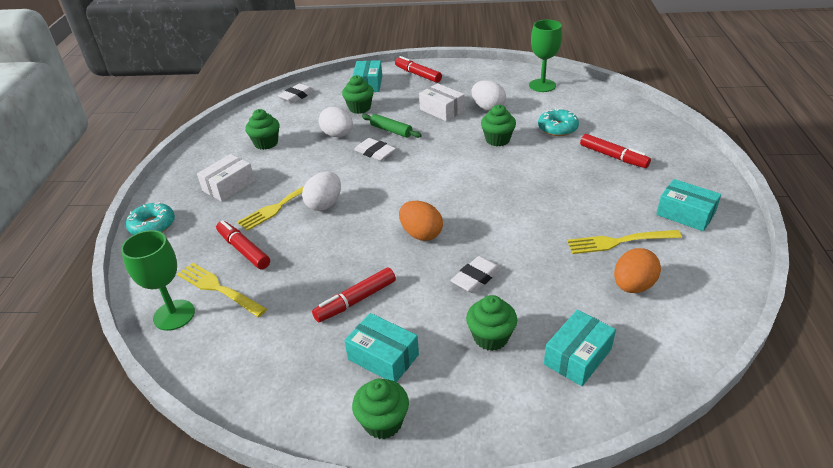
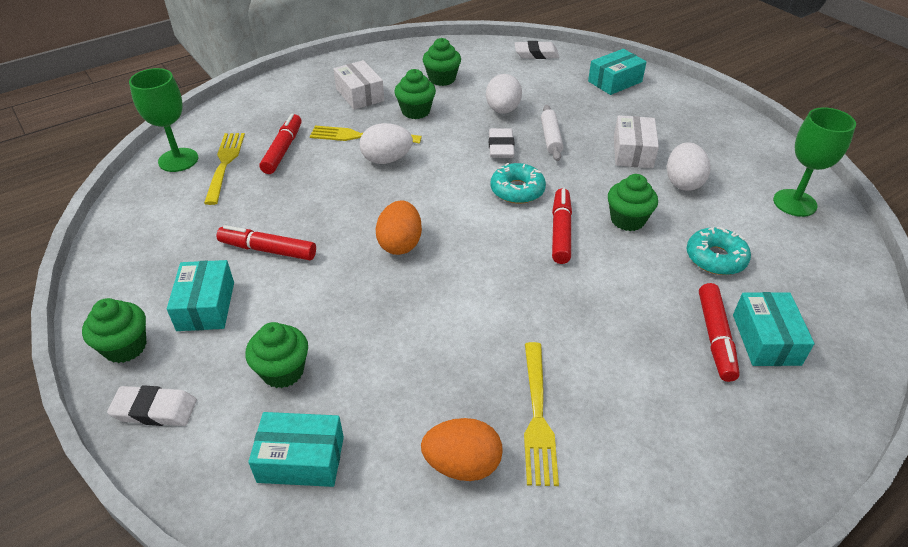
camera: 50 degrees right, 5 degrees up
(152, 225) = (273, 89): turquoise donut -> turquoise donut (517, 190)
(229, 186) = (360, 95): white box -> white box turned 60 degrees clockwise
(359, 108) = (565, 99): green cupcake -> green cupcake (416, 111)
(391, 130) = (551, 138): green rolling pin -> white rolling pin
(418, 74) = (679, 102): red marker -> red marker (561, 231)
(476, 278) = (365, 317): white eraser -> white eraser (155, 410)
(619, 242) = (537, 416): yellow fork -> yellow fork turned 135 degrees counterclockwise
(685, 214) = (666, 466): turquoise box -> turquoise box (766, 339)

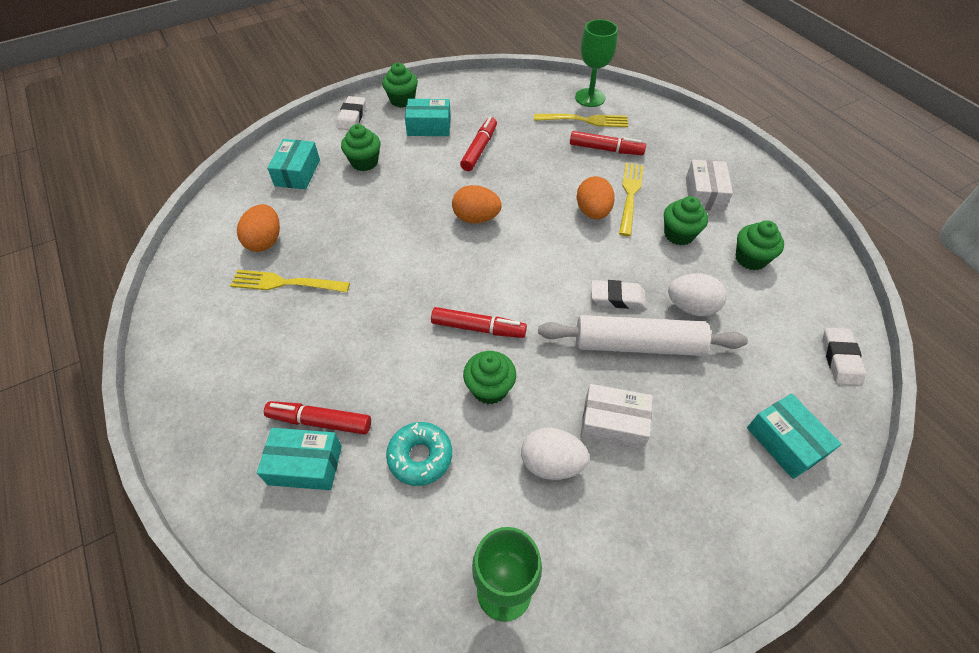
camera: 95 degrees right, 10 degrees up
(360, 95) = (704, 194): white box -> white box turned 60 degrees counterclockwise
(386, 160) = (593, 212): white egg -> orange egg
(517, 190) = (543, 302): turquoise donut -> none
(551, 138) = (638, 344): white rolling pin -> white rolling pin, size x1.88

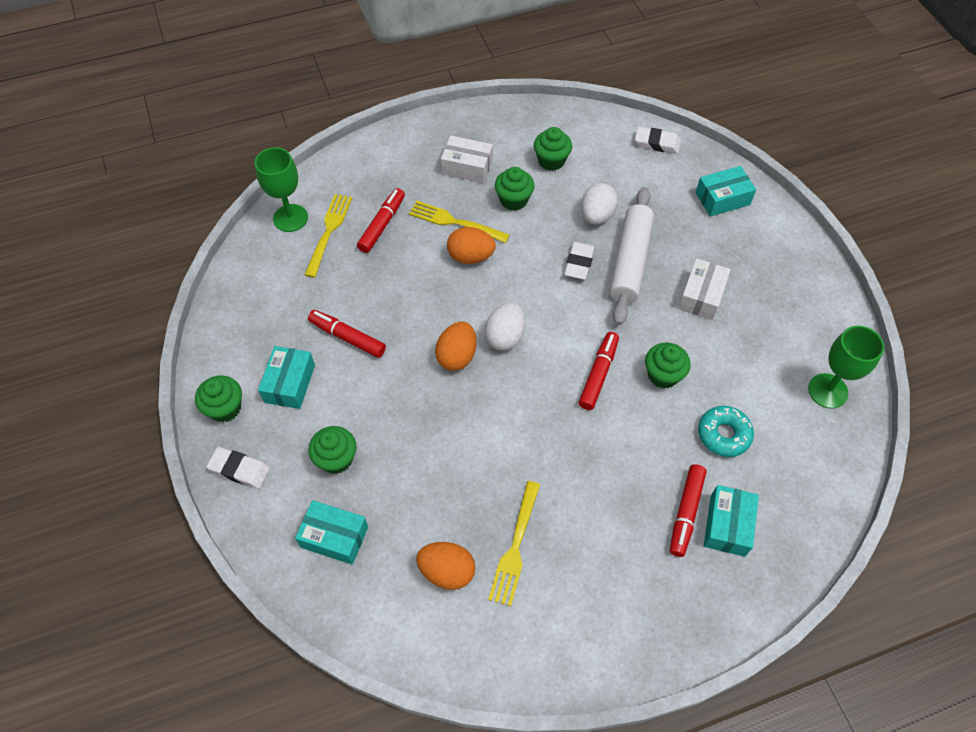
camera: 80 degrees left, 5 degrees up
(551, 463) = (733, 343): white egg -> white egg (505, 336)

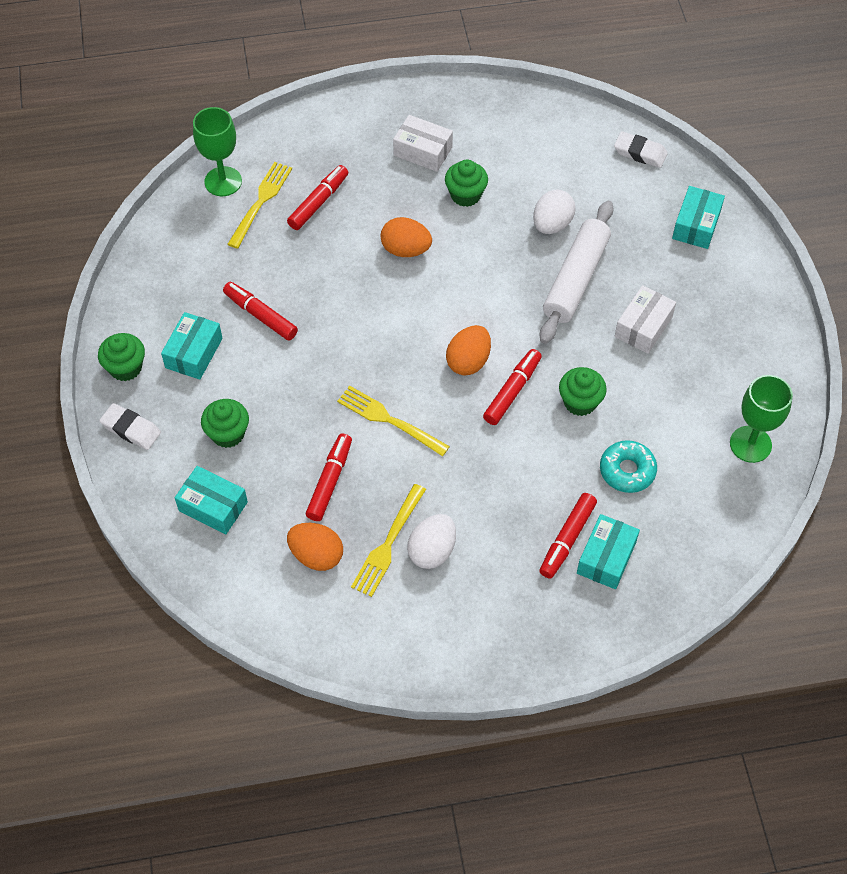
camera: 10 degrees right, 0 degrees up
(445, 491) = (330, 481): none -> red marker
(455, 222) = (397, 210): yellow fork -> yellow fork (389, 420)
(457, 356) = (369, 351): orange egg -> orange egg (468, 361)
(505, 336) = (423, 338): white egg -> white egg (432, 551)
(551, 161) = (517, 157): green cupcake -> none
(579, 263) = (520, 273): white eraser -> none
(722, 199) = (696, 225): turquoise box -> turquoise box turned 60 degrees counterclockwise

